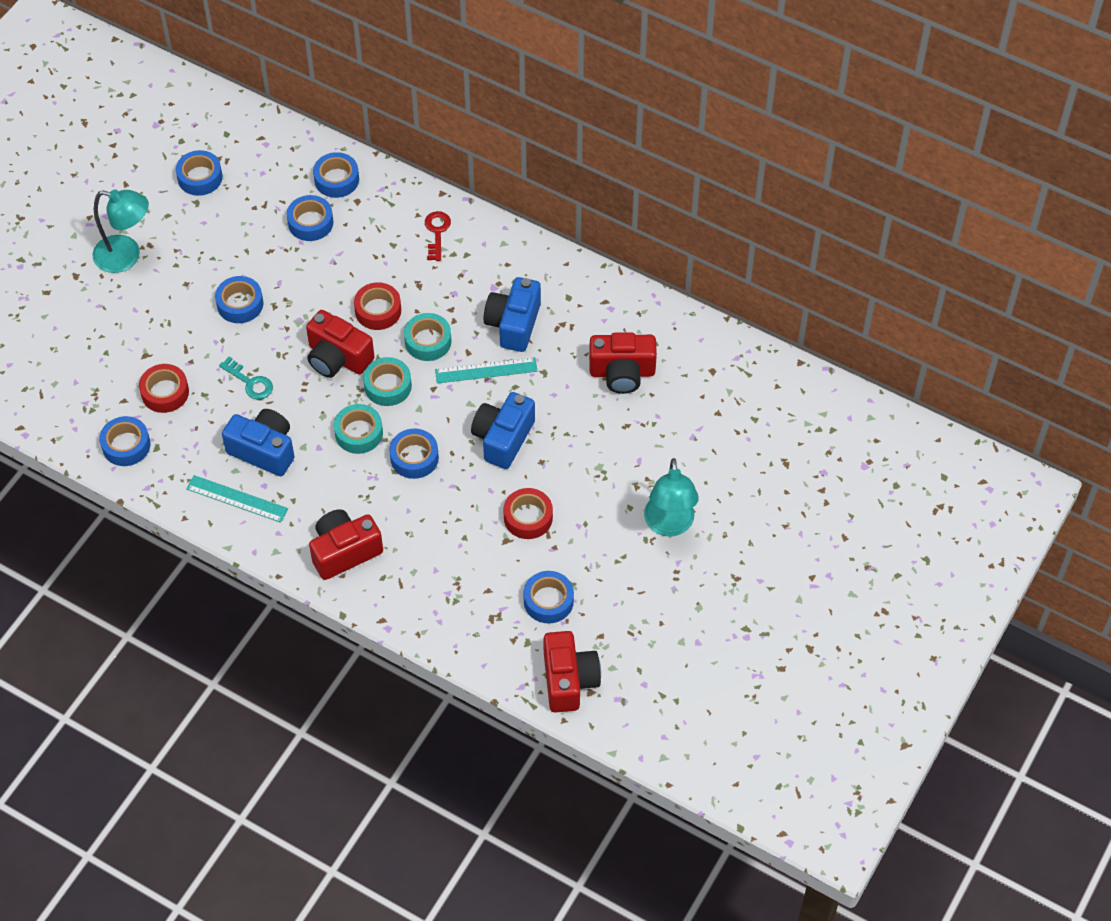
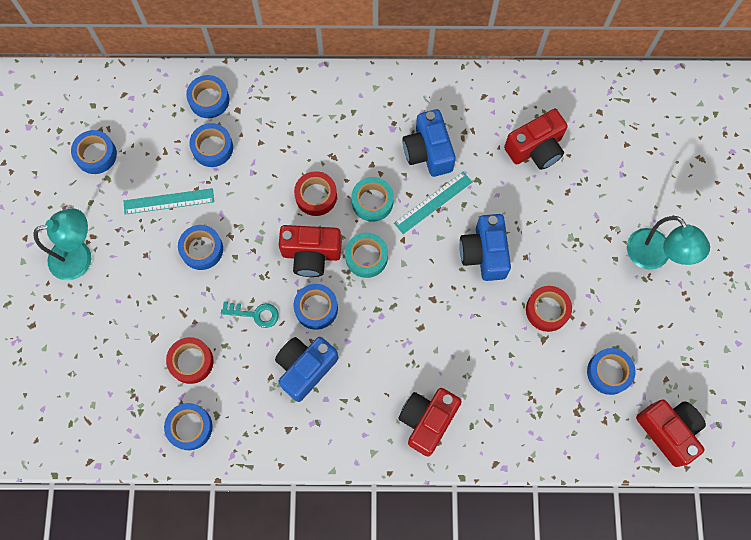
camera: 30 degrees left, 15 degrees up
(237, 499) = (312, 423): turquoise ruler -> turquoise ruler (169, 201)
(264, 450) = (305, 368): blue camera -> blue camera turned 45 degrees counterclockwise
(359, 433) = (370, 311): turquoise tape -> none
(414, 457) = (427, 308): blue tape -> blue tape (316, 308)
(437, 232) = (318, 105): red key -> none

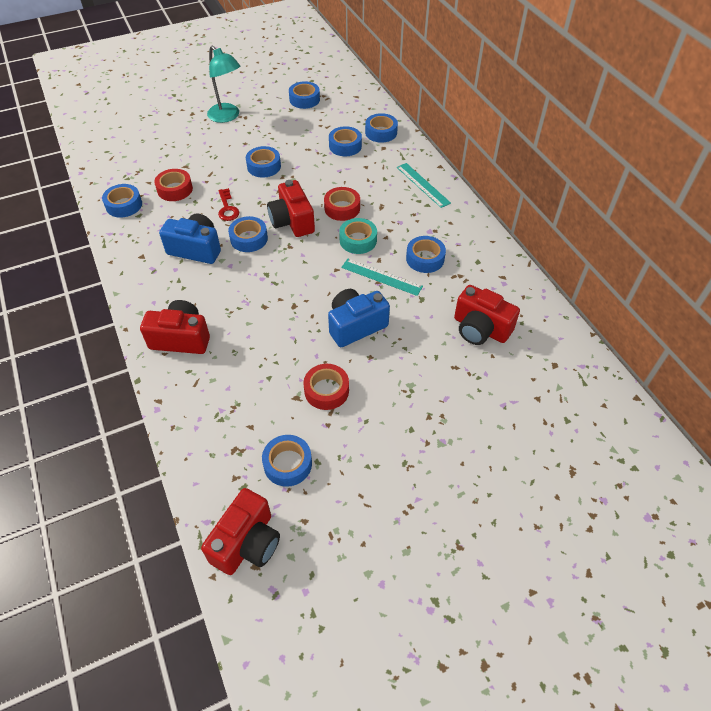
camera: 65 degrees right, 20 degrees down
(169, 201) = (291, 140): turquoise ruler -> turquoise ruler (423, 185)
(255, 314) = (227, 208): turquoise key -> red key
(366, 257) = (308, 253): turquoise tape -> none
(428, 152) = (425, 259): blue camera -> blue tape
(654, 257) = (433, 463): turquoise lamp -> none

